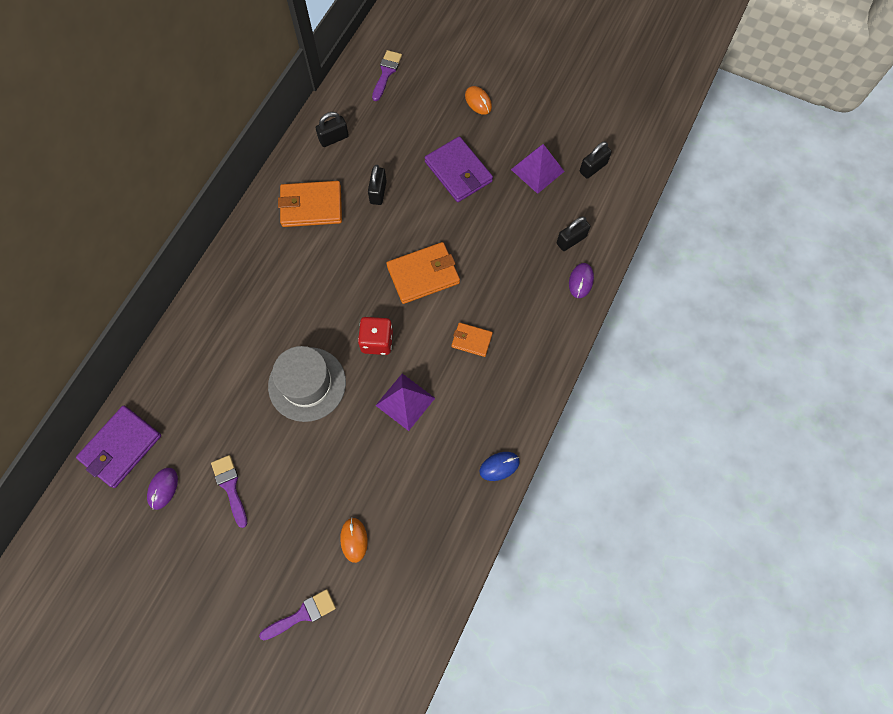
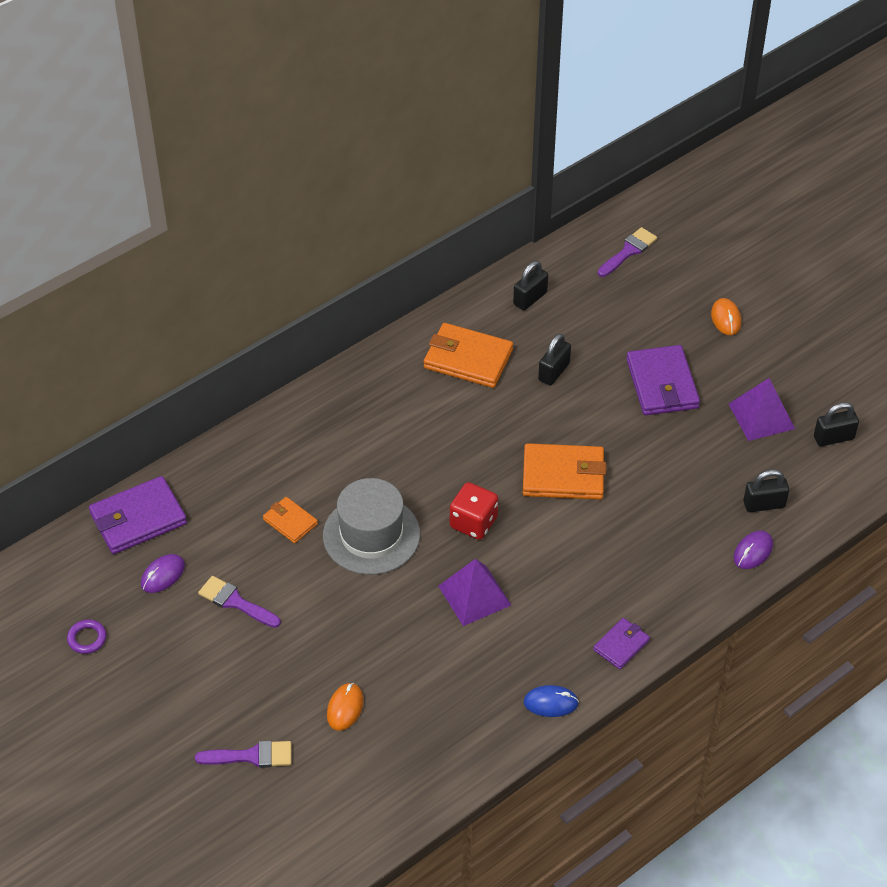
camera: 25 degrees right, 20 degrees down
(128, 571) = (87, 638): none -> purple ring
(230, 486) = (235, 602): purple brush -> purple brush turned 60 degrees counterclockwise
(333, 138) = (530, 298): black padlock -> black padlock turned 45 degrees counterclockwise
(471, 340) = (585, 563): orange wallet -> orange wallet (290, 522)
(526, 396) = (621, 645): none -> purple wallet

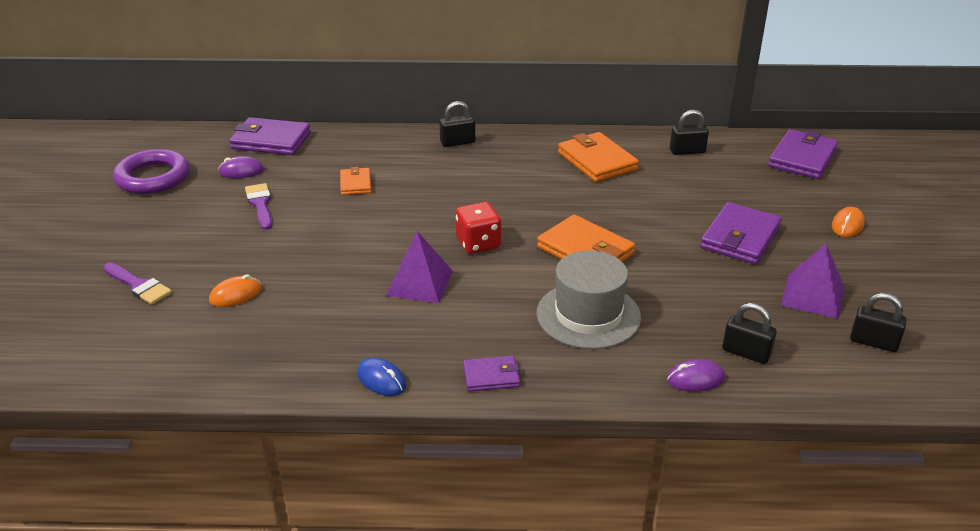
camera: 40 degrees right, 15 degrees down
(87, 638) = (153, 177): purple ring -> purple ring, size x2.23
(371, 535) = (397, 215): grey hat -> grey hat (588, 315)
(554, 372) = (655, 194): black padlock -> black padlock (457, 142)
(628, 251) = (802, 158): purple brush -> purple wallet

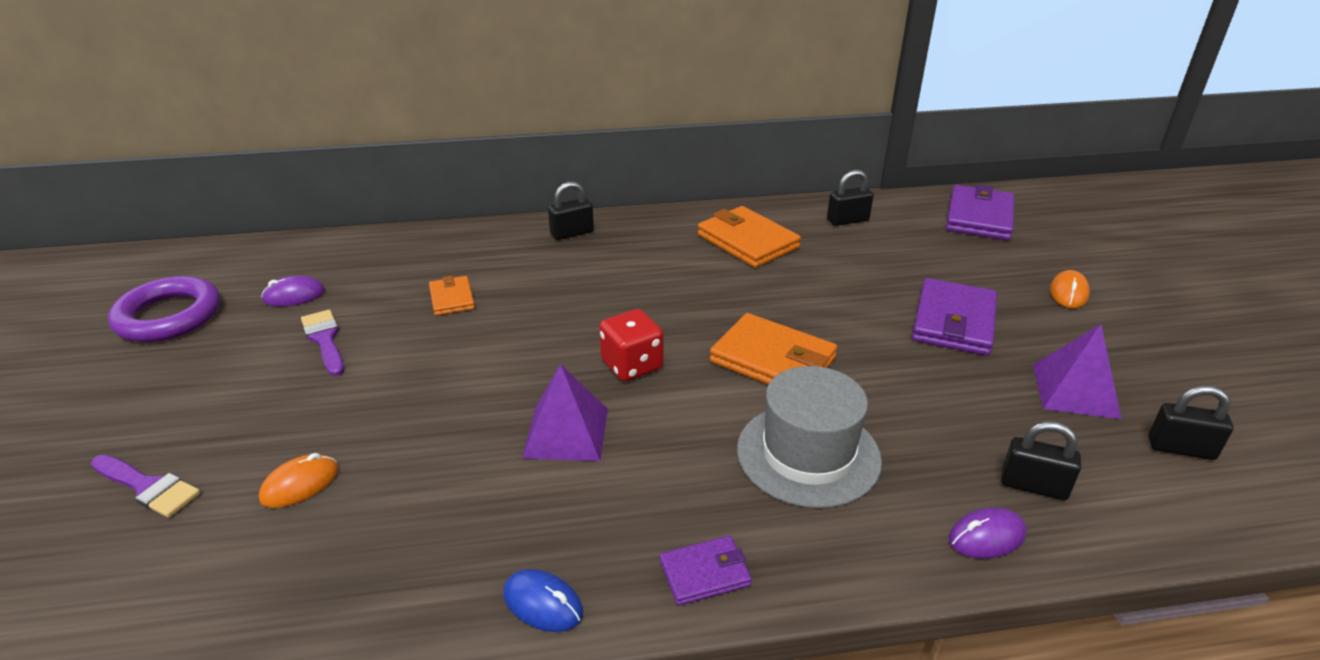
camera: 10 degrees left, 0 degrees up
(271, 141) = (331, 251): purple wallet -> none

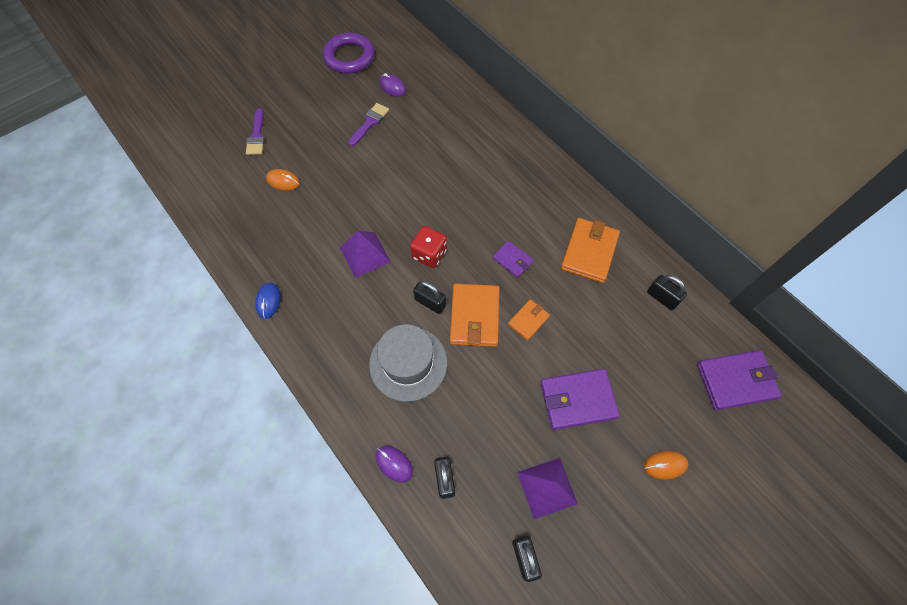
camera: 60 degrees right, 30 degrees up
(452, 298) = (432, 147): orange wallet -> orange wallet (528, 320)
(572, 233) = (530, 160): black padlock -> black padlock (430, 302)
(704, 573) = (311, 351): purple wallet -> purple wallet (512, 260)

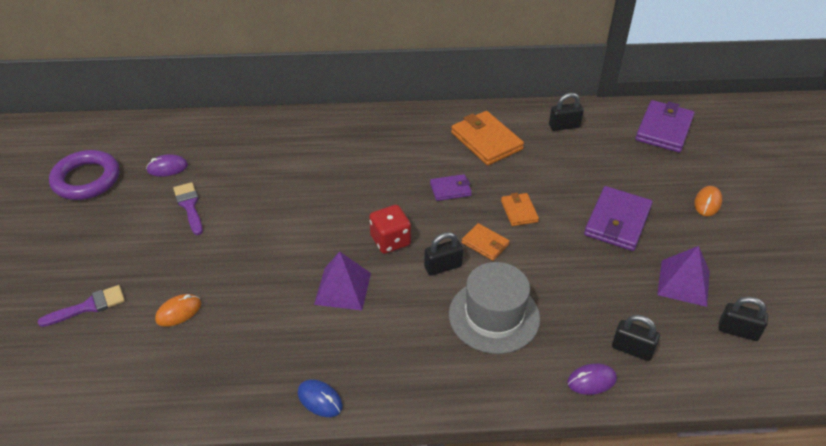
camera: 55 degrees left, 20 degrees down
(257, 136) = (88, 306): purple brush -> purple brush turned 60 degrees counterclockwise
(474, 316) = (485, 243): orange wallet -> orange wallet, size x0.56

